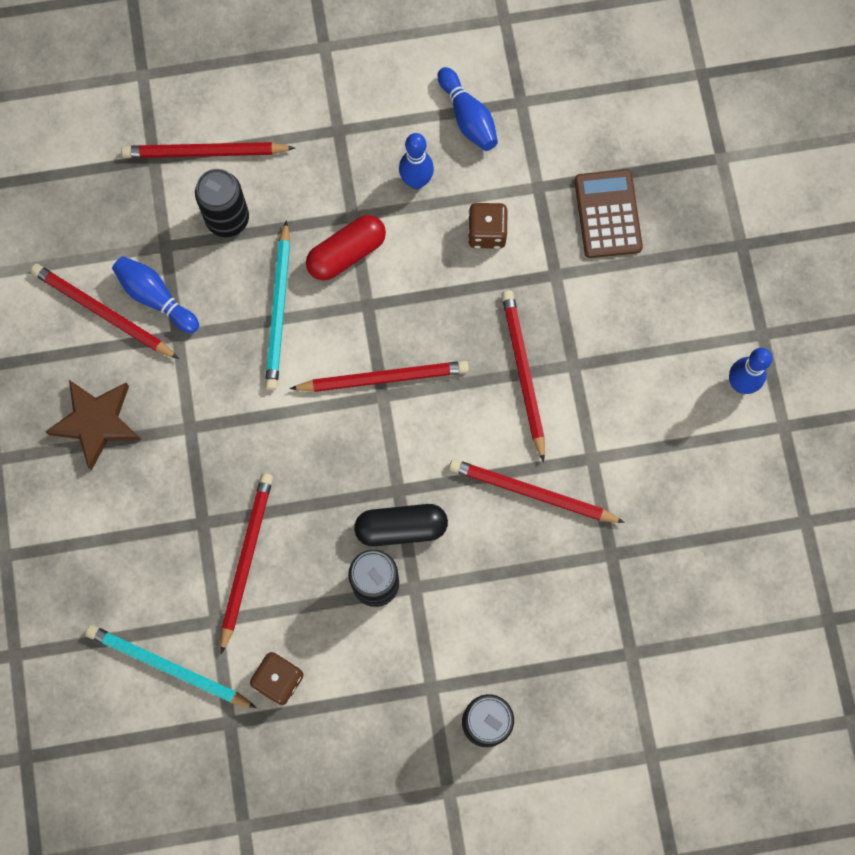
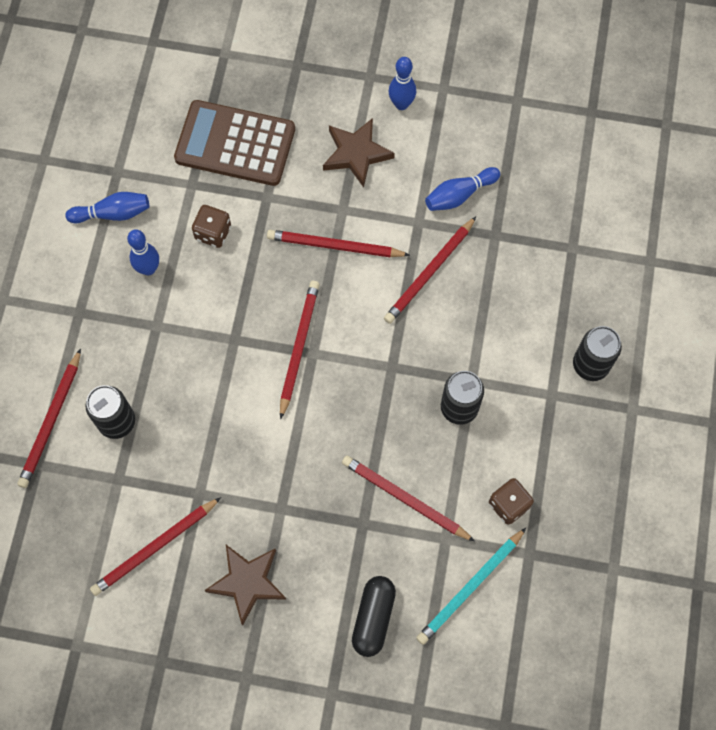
camera: 70 degrees left, 5 degrees down
(156, 297) = (160, 500): blue bowling pin -> blue bowling pin (459, 195)
(279, 309) = (210, 407): turquoise pencil -> none
(346, 253) = (186, 340): red capsule -> none
(401, 528) = (422, 374): black capsule -> black capsule (373, 618)
(607, 214) = (235, 144): brown calculator -> brown calculator, size x1.54
(651, 355) = (356, 154): none -> brown star

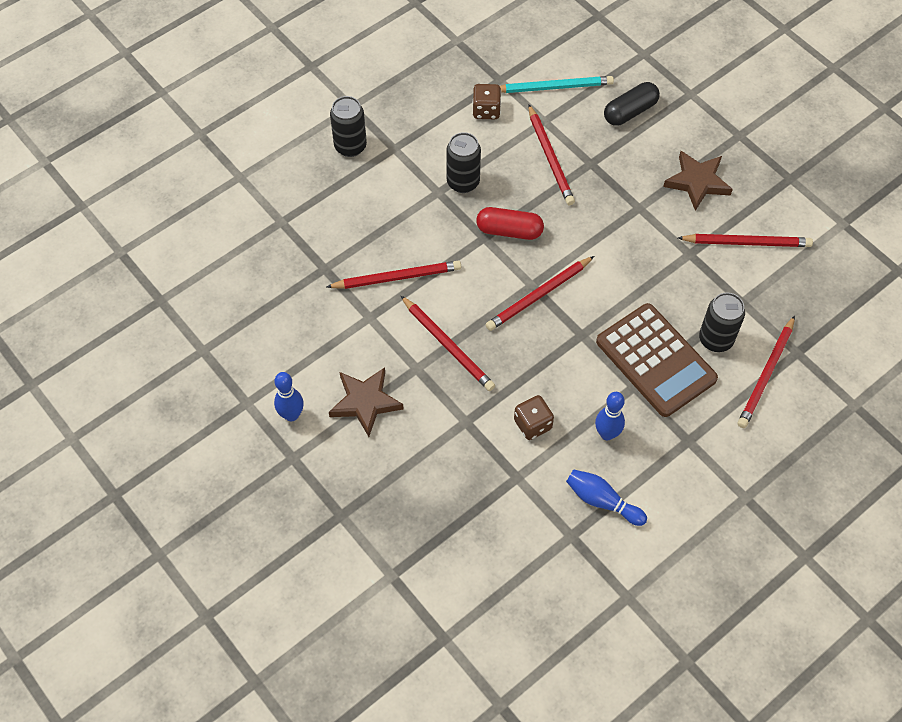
camera: 140 degrees left, 10 degrees down
(51, 421) = (766, 374): red pencil -> red pencil turned 150 degrees clockwise
(235, 144) = (453, 484): brown calculator -> brown calculator (656, 360)
(376, 390) = (509, 231): none -> red capsule
(459, 195) = (320, 314): blue bowling pin -> none

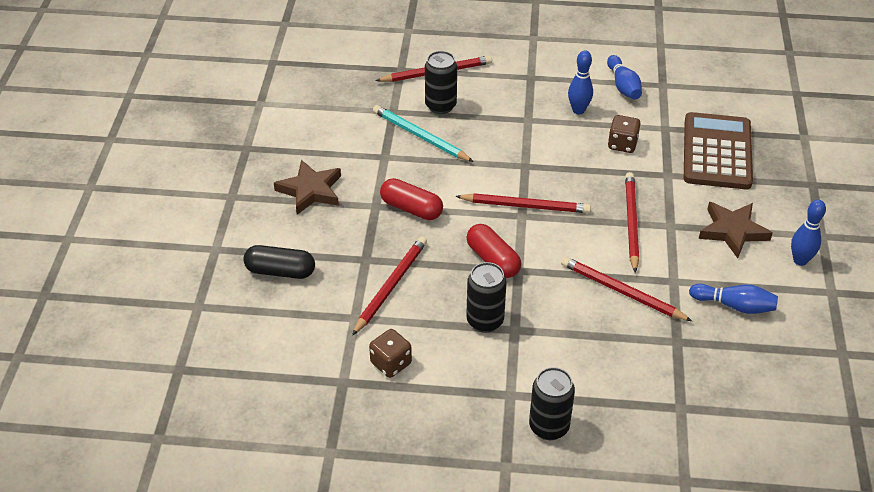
camera: 135 degrees left, 15 degrees down
(308, 330) = (734, 306): none -> blue bowling pin
(554, 87) = (308, 338): turquoise pencil -> turquoise pencil (420, 136)
(612, 225) = (411, 209): none -> red capsule
(656, 360) = (495, 121): brown calculator -> brown calculator (717, 152)
(746, 242) = (337, 136): red pencil -> none

